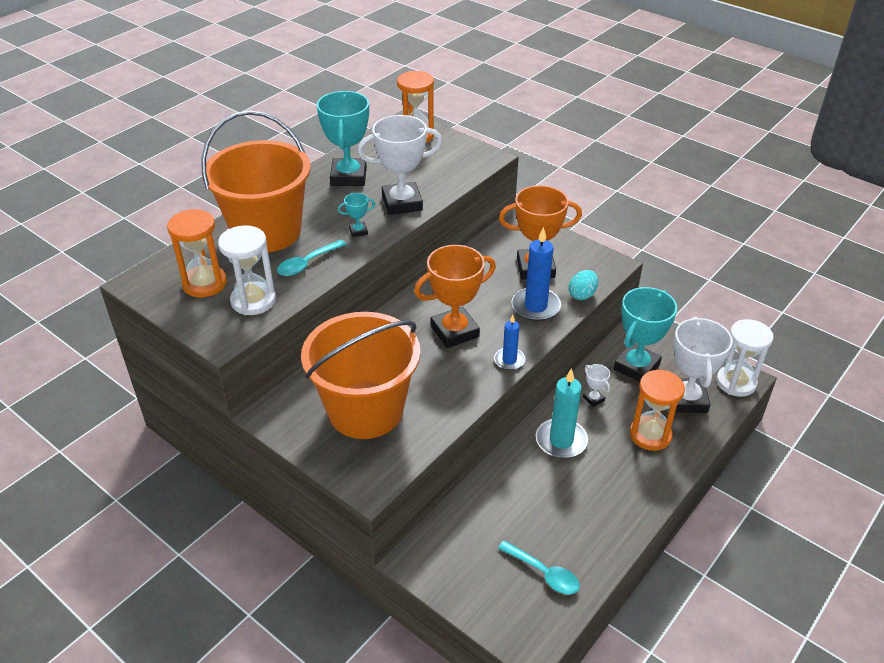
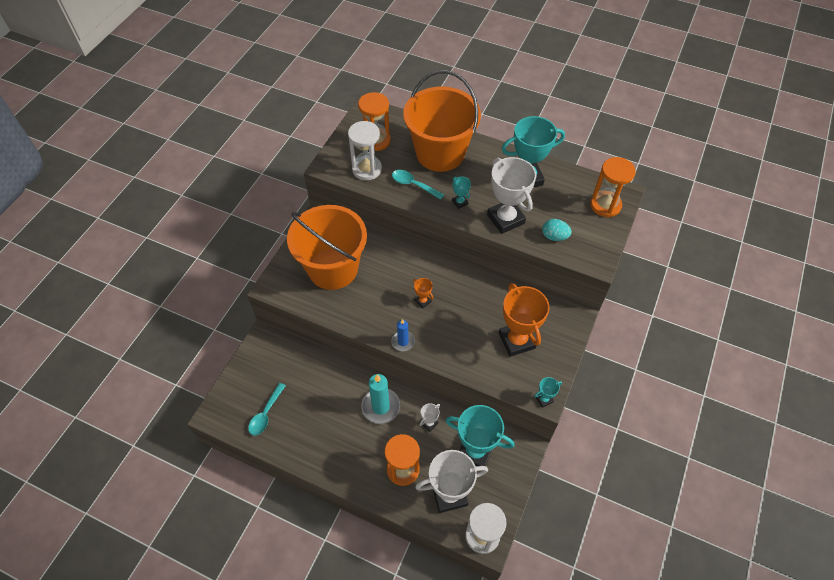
camera: 75 degrees right, 15 degrees up
(454, 331) = (423, 301): orange trophy -> orange trophy, size x0.44
(535, 306) = (469, 349): blue candle -> none
(582, 295) = (495, 380): turquoise egg -> turquoise egg (554, 236)
(613, 265) = (544, 399): none -> turquoise trophy

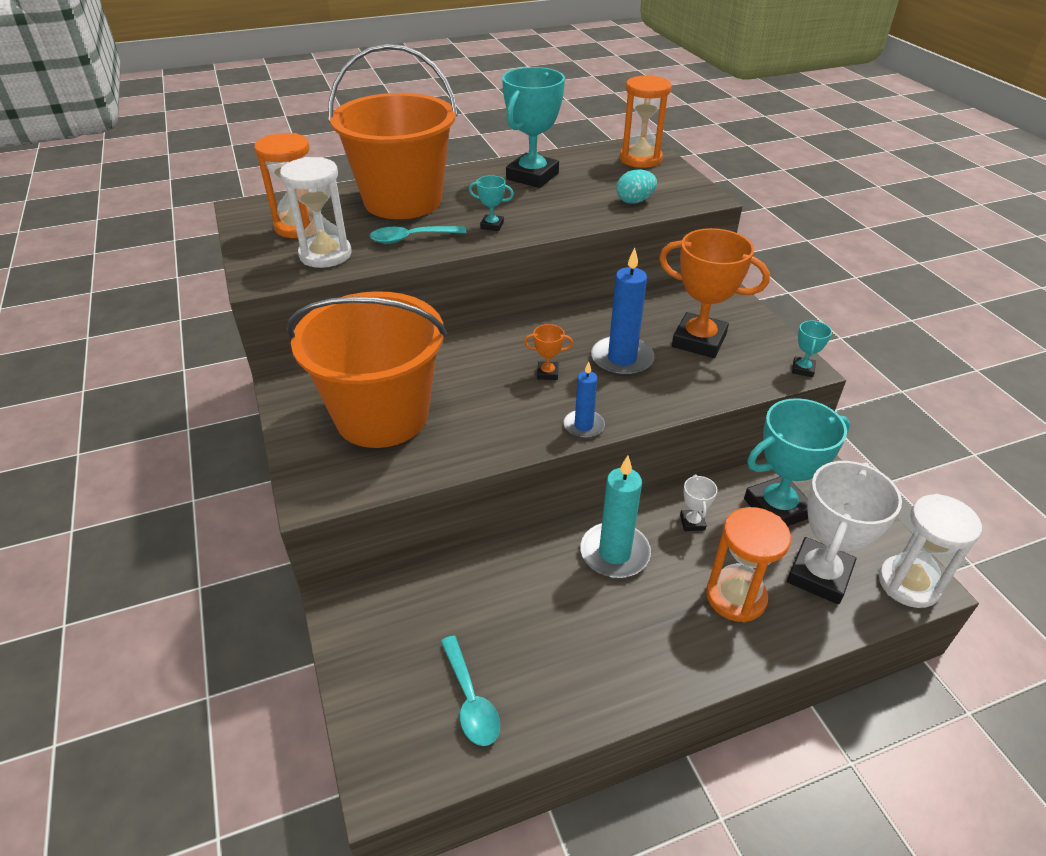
camera: 45 degrees left, 15 degrees down
(465, 320) = (622, 359): none -> blue candle
(505, 219) = (564, 213): white trophy -> none

